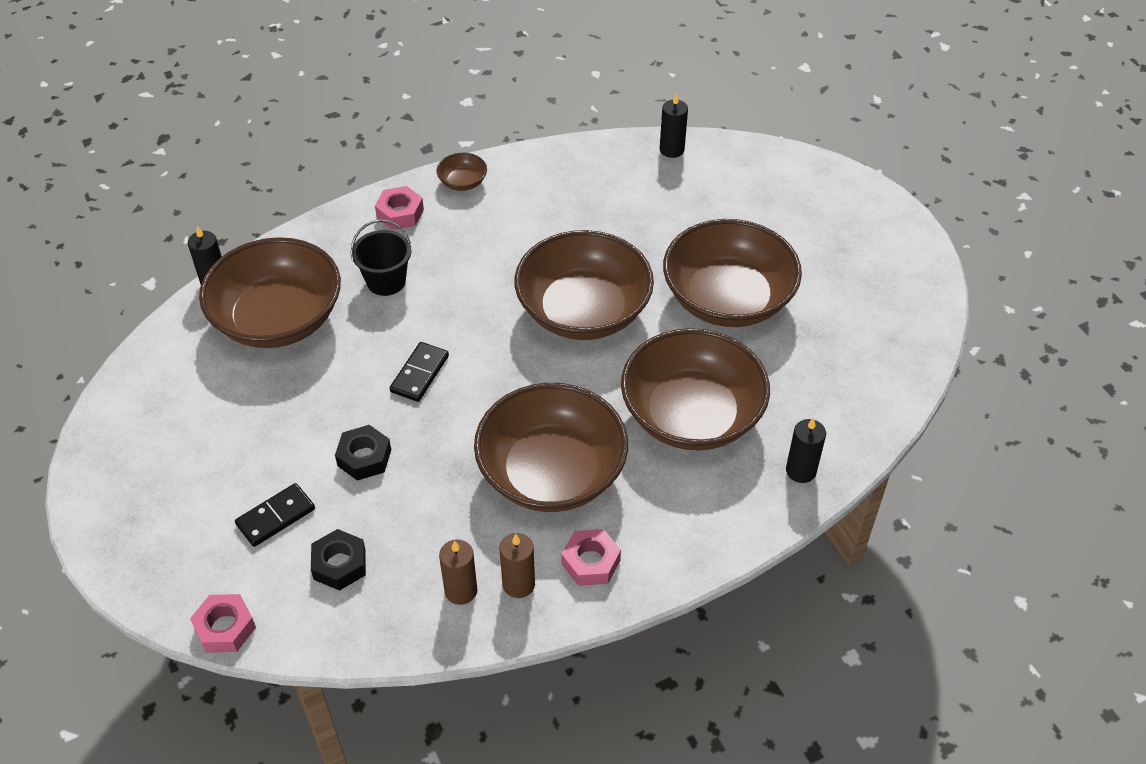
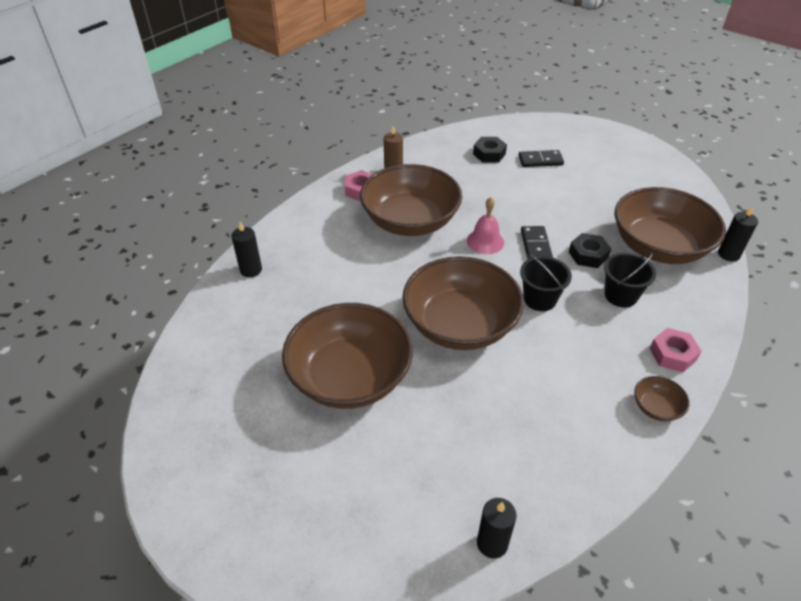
camera: 155 degrees right, 5 degrees down
(225, 628) = (517, 122): pink nut -> none
(275, 517) = (540, 160): black domino -> black domino turned 60 degrees clockwise
(364, 457) = (523, 196): black nut -> black nut (588, 255)
(461, 590) = (420, 162): brown candle -> none
(476, 308) = (540, 299): none -> black bucket
(476, 403) = (485, 241): none -> pink bell
(691, 415) = (339, 279): brown bowl -> none

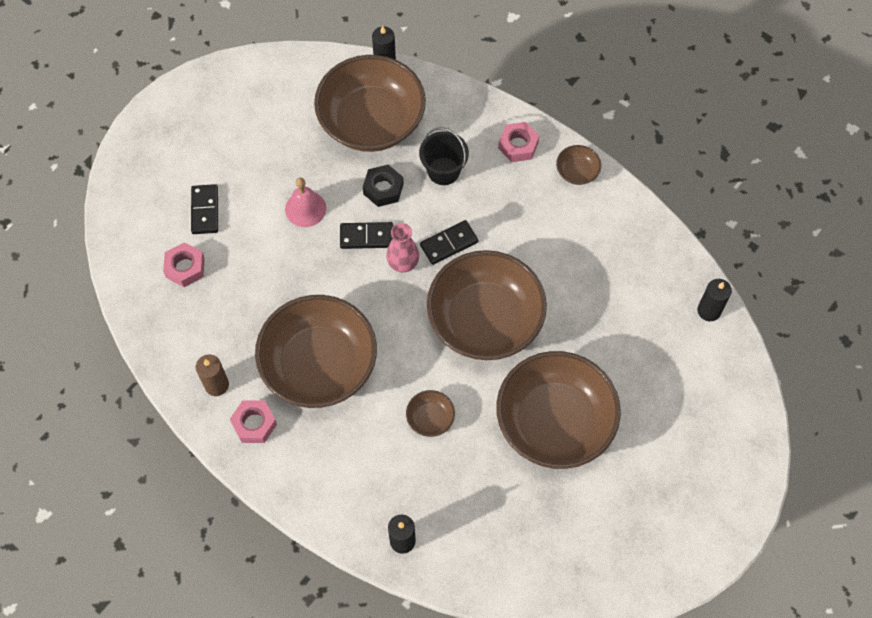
camera: 90 degrees left, 20 degrees up
(359, 286) = (430, 418): none -> brown bowl
(485, 241) = (358, 286): pink bell -> pink bell (305, 208)
(489, 154) = (185, 267): black nut -> pink nut
(513, 268) = (403, 263): none -> pink vase
(540, 299) = (449, 243): black bucket -> black domino

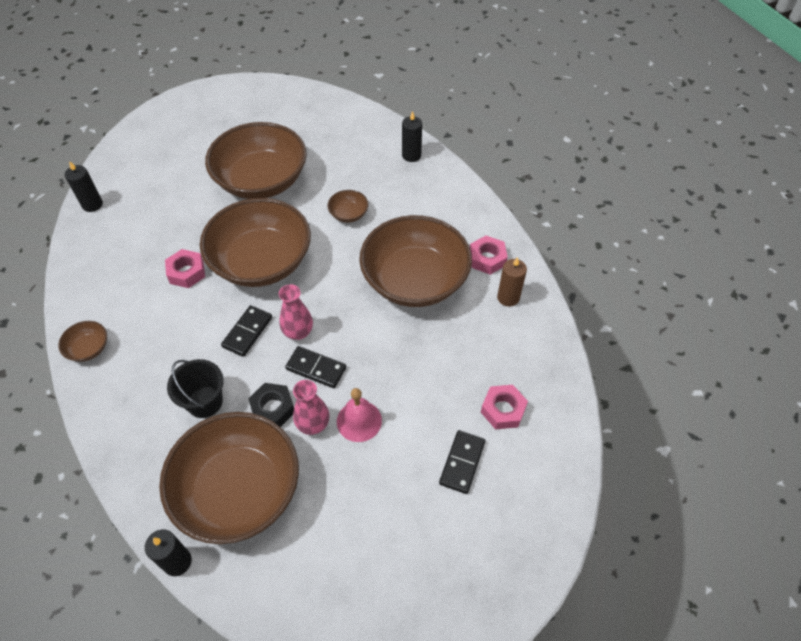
camera: 155 degrees left, 10 degrees down
(342, 190) = (313, 424): none -> pink vase
(449, 243) = (247, 332): black domino -> black domino turned 60 degrees counterclockwise
(518, 145) = (117, 397): pink nut -> pink nut (187, 272)

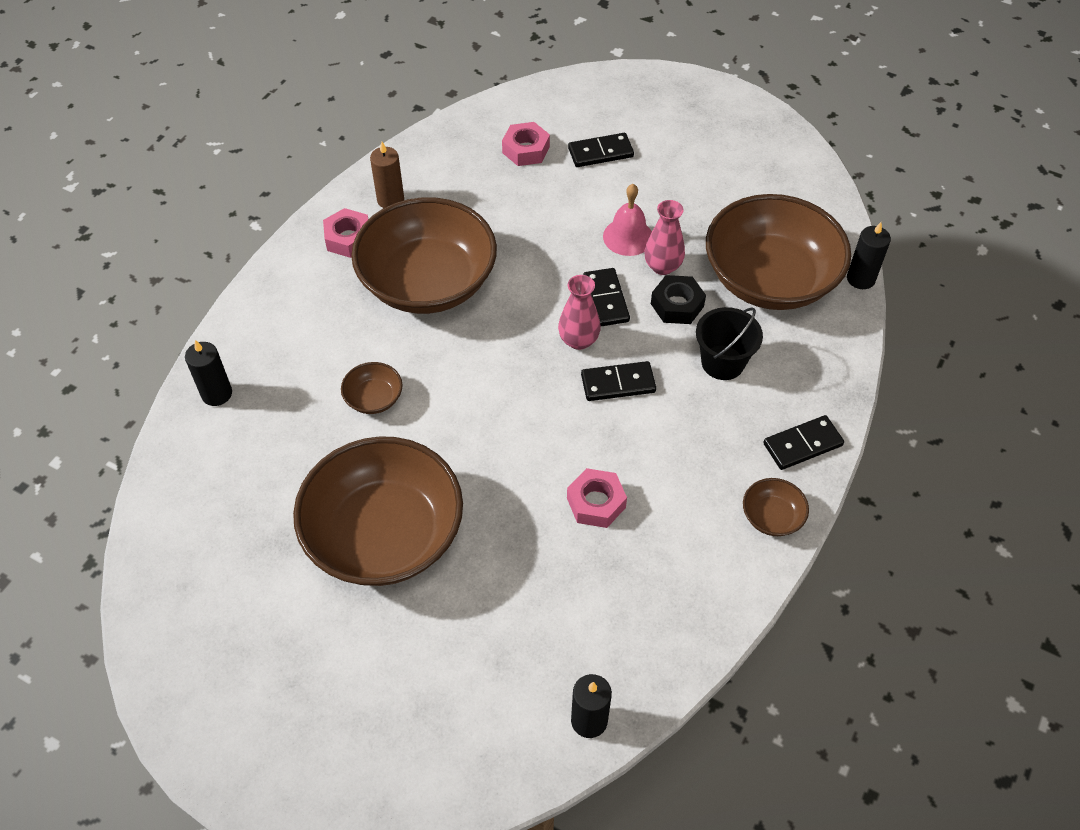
camera: 125 degrees left, 0 degrees up
(107, 401) = (802, 445): none -> black domino
(261, 262) = (517, 437): brown bowl -> none

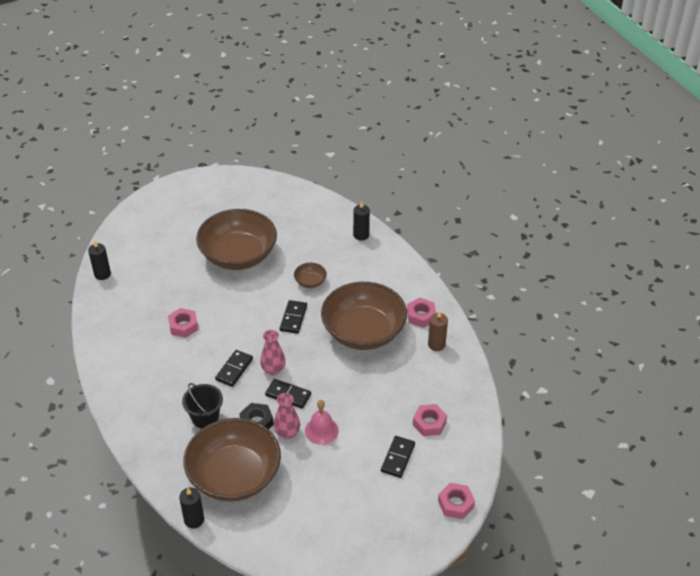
camera: 125 degrees right, 10 degrees down
(614, 83) = (455, 504): none -> pink nut
(772, 517) = (113, 381): brown bowl -> none
(802, 445) = (132, 417): black domino -> black domino (293, 318)

